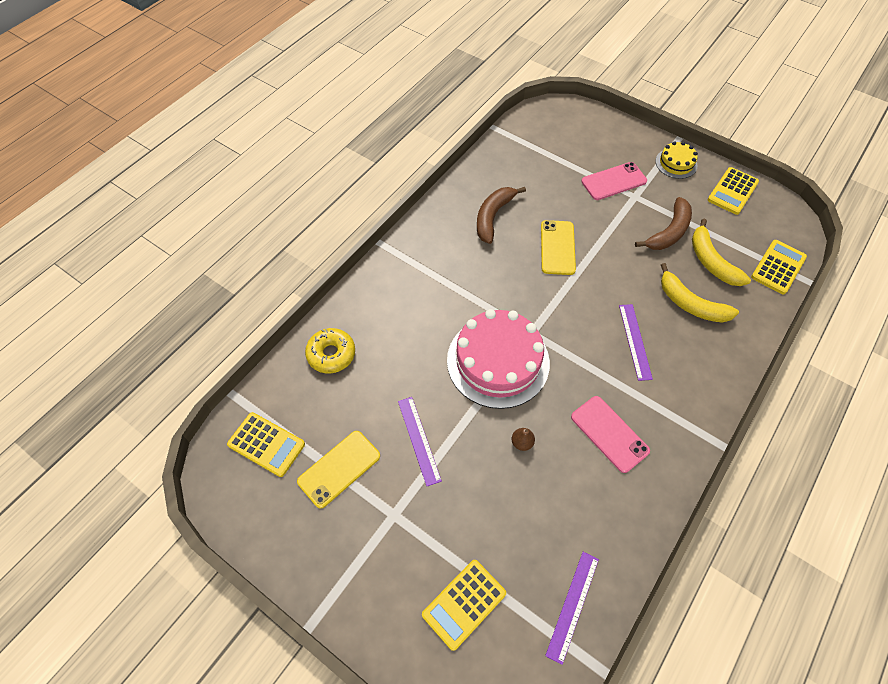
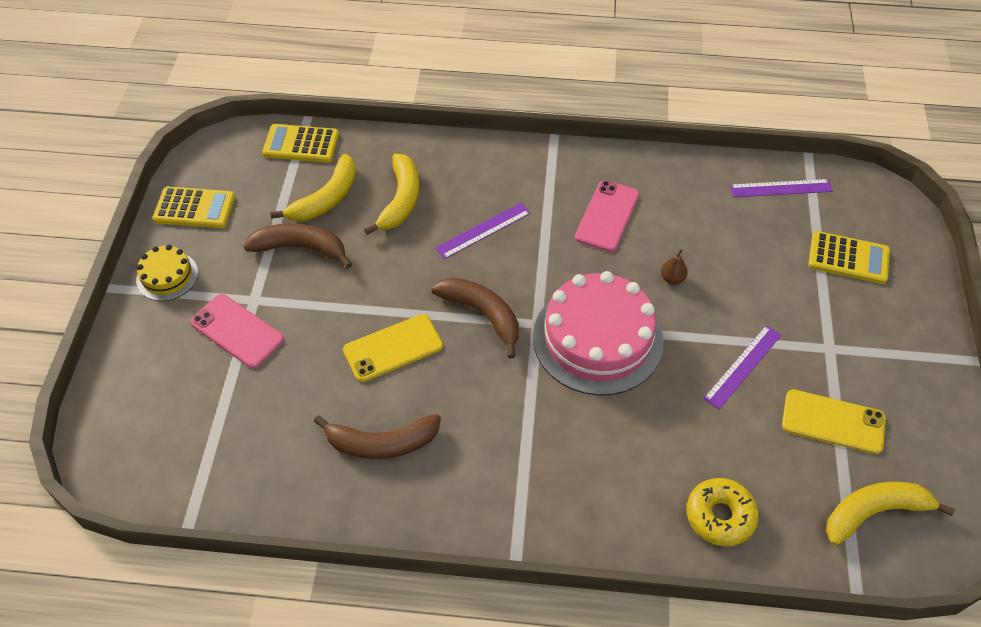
camera: 120 degrees left, 5 degrees down
(266, 444) = (874, 512): yellow calculator -> yellow banana
(557, 305) = (482, 314): none -> brown banana

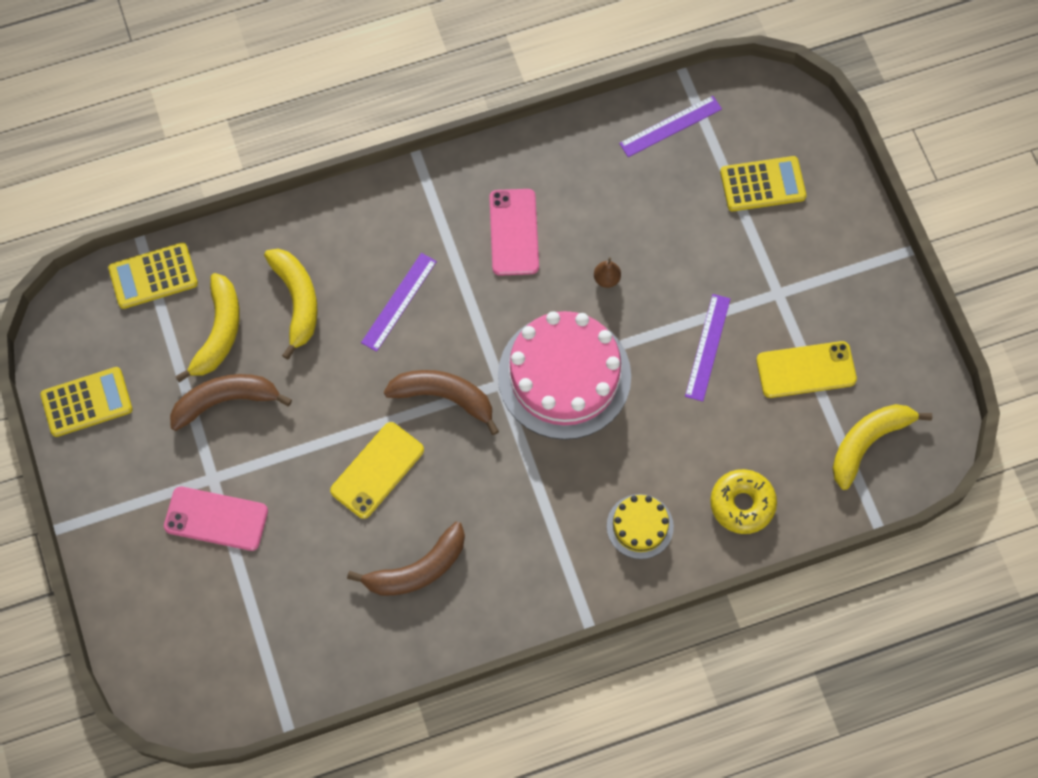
camera: 25 degrees left, 15 degrees up
(167, 276) = (108, 491): yellow cake -> yellow cake (640, 526)

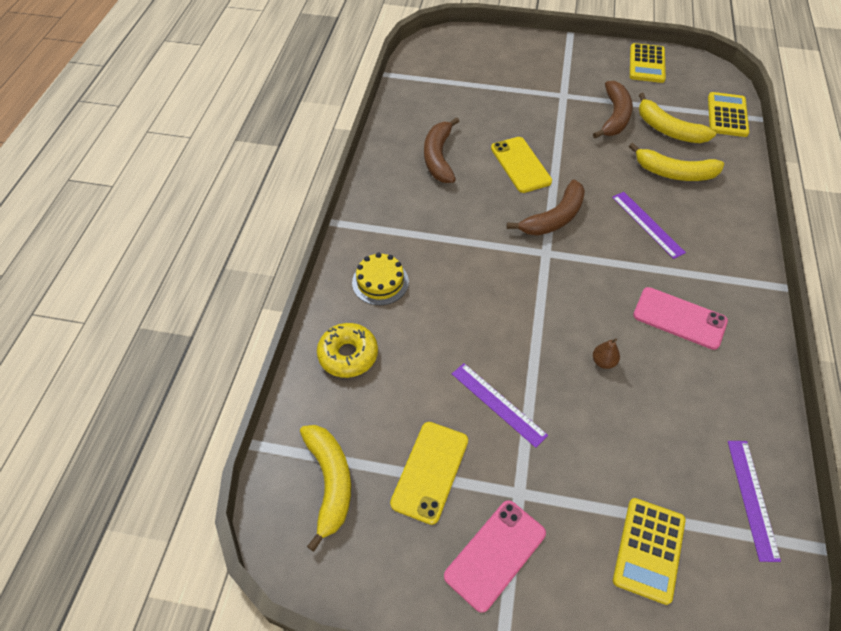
camera: 120 degrees right, 15 degrees down
(216, 518) = (535, 88): pink phone -> pink phone (495, 554)
(564, 376) = (530, 293): pink cake -> none

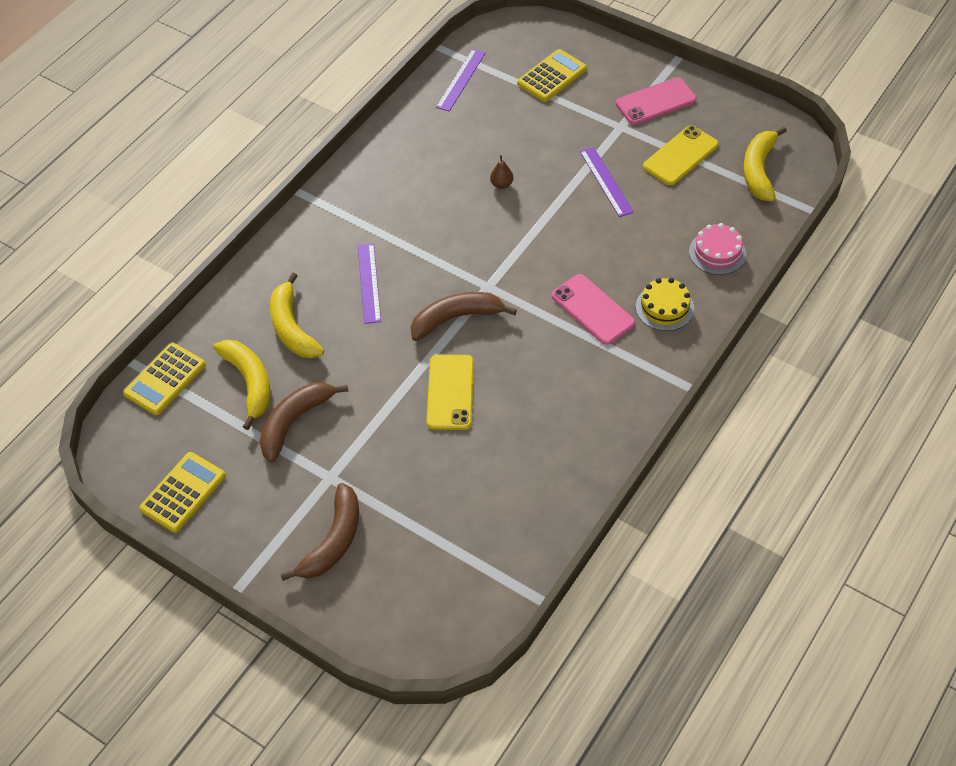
camera: 155 degrees left, 0 degrees up
(348, 355) = (717, 252): yellow donut -> pink cake
(438, 157) = (538, 433): brown banana -> brown banana (333, 541)
(674, 173) = (292, 327): yellow banana -> yellow banana turned 150 degrees counterclockwise
(679, 318) = (412, 196): pink phone -> pink phone (593, 309)

